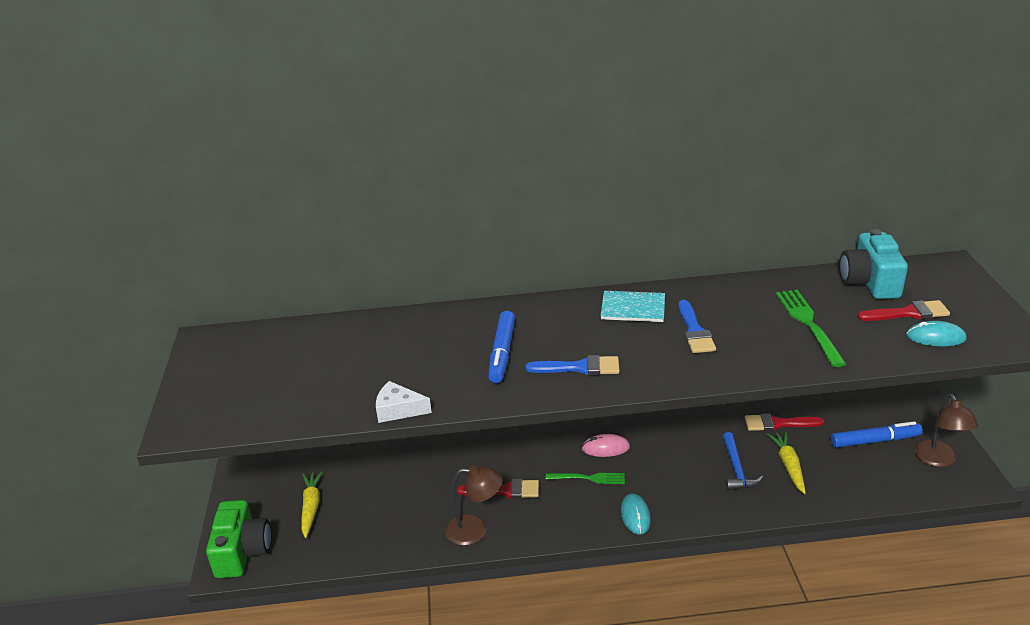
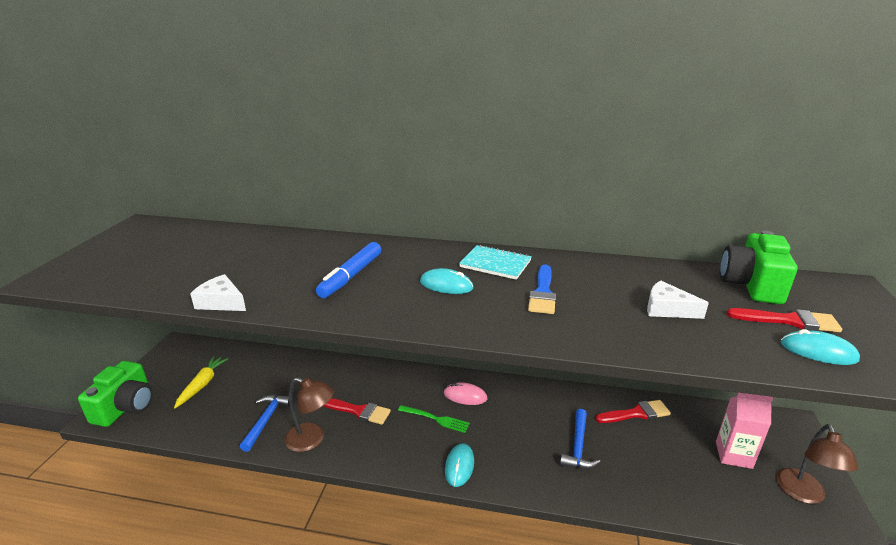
camera: 15 degrees right, 5 degrees down
(413, 524) = (266, 420): none -> blue hammer
(579, 367) = (410, 301): blue brush -> none
(601, 342) = (446, 285): none -> turquoise mouse
(778, 424) = (636, 413): red brush -> red brush turned 150 degrees clockwise
(788, 466) = (632, 457): yellow carrot -> none
(808, 324) = (667, 309): green fork -> white cheese
(869, 282) = (751, 285): turquoise camera -> green camera
(874, 441) = (733, 455): blue marker -> pink carton

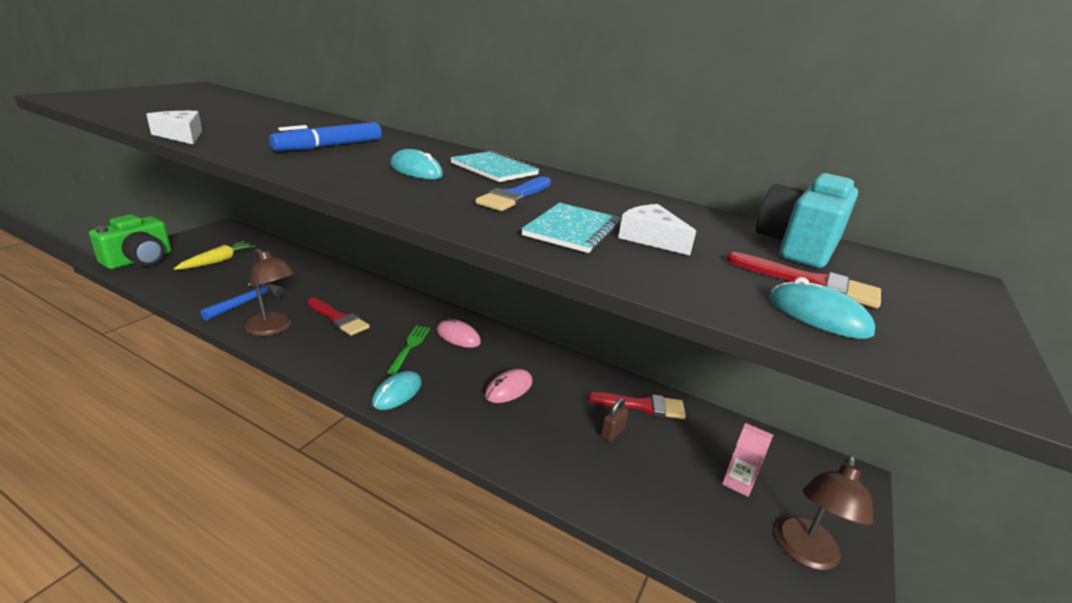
camera: 15 degrees right, 0 degrees up
(436, 419) = (410, 347): green fork -> green fork turned 120 degrees counterclockwise
(536, 432) = (508, 388): none -> pink mouse
(578, 446) = (545, 415): blue hammer -> none
(615, 318) = (572, 230): none -> turquoise notebook
(632, 445) = (612, 433): none -> brown padlock
(733, 455) = (738, 482): pink carton -> pink carton, size x0.66
(751, 285) = (797, 246): green camera -> turquoise camera

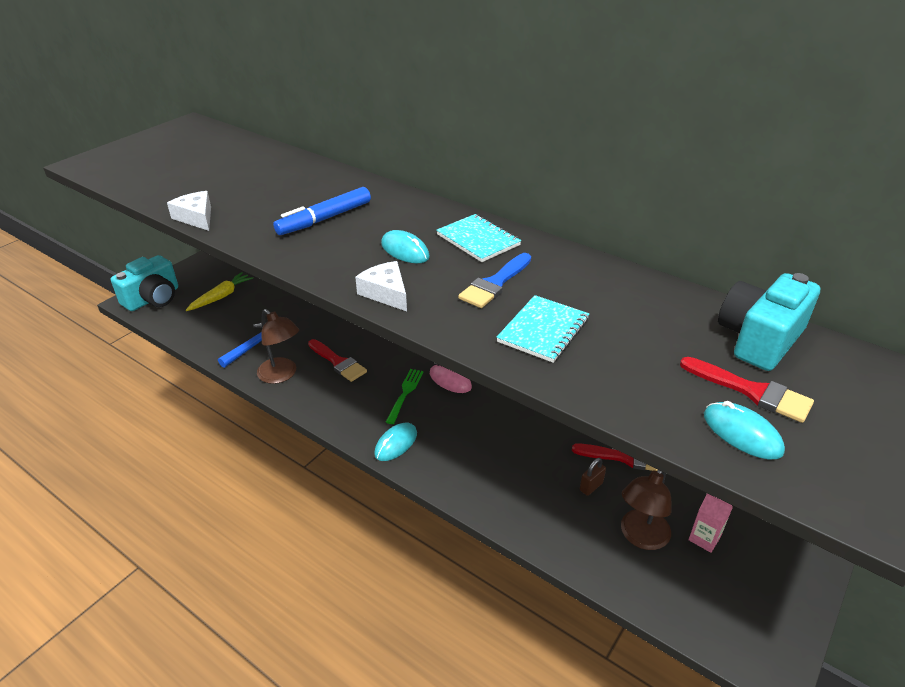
camera: 10 degrees right, 10 degrees up
(139, 260) = (153, 298): green camera -> turquoise camera
(508, 388) = (497, 439): pink mouse -> none
(651, 238) = (615, 337): white cheese -> white cheese (386, 293)
(805, 553) = (752, 607): brown lamp -> brown lamp (640, 537)

